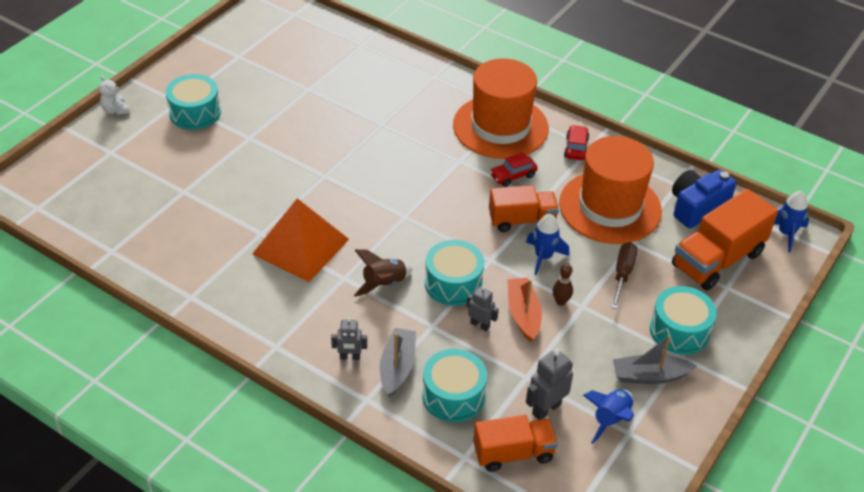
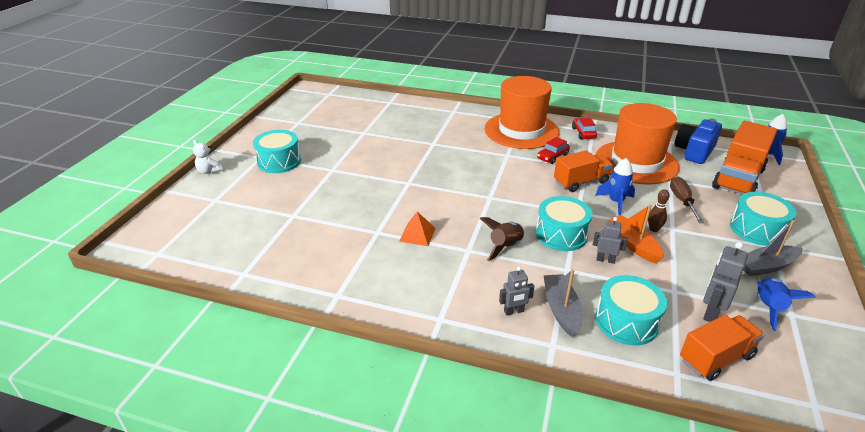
camera: 15 degrees left, 10 degrees down
(300, 246) = (417, 234): orange pyramid -> orange pyramid, size x0.47

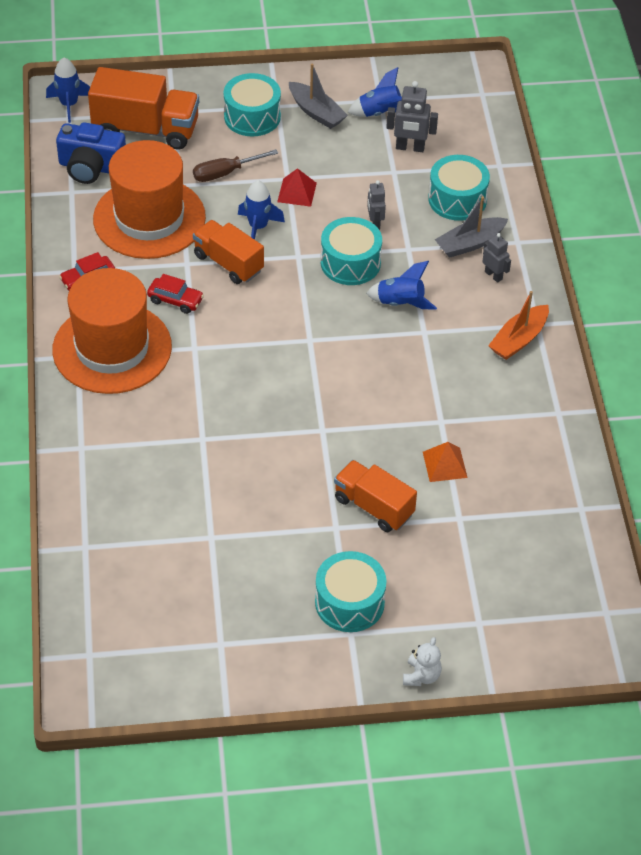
camera: 115 degrees left, 15 degrees up
(417, 234) = (423, 383): orange pyramid -> orange pyramid (445, 464)
(505, 247) = (400, 303): brown rocket -> blue rocket
(633, 244) = (335, 205): orange boat -> orange boat (519, 340)
(653, 229) = (297, 192): brown bowling pin -> red pyramid
(716, 358) = (466, 144): orange truck -> orange truck (373, 506)

